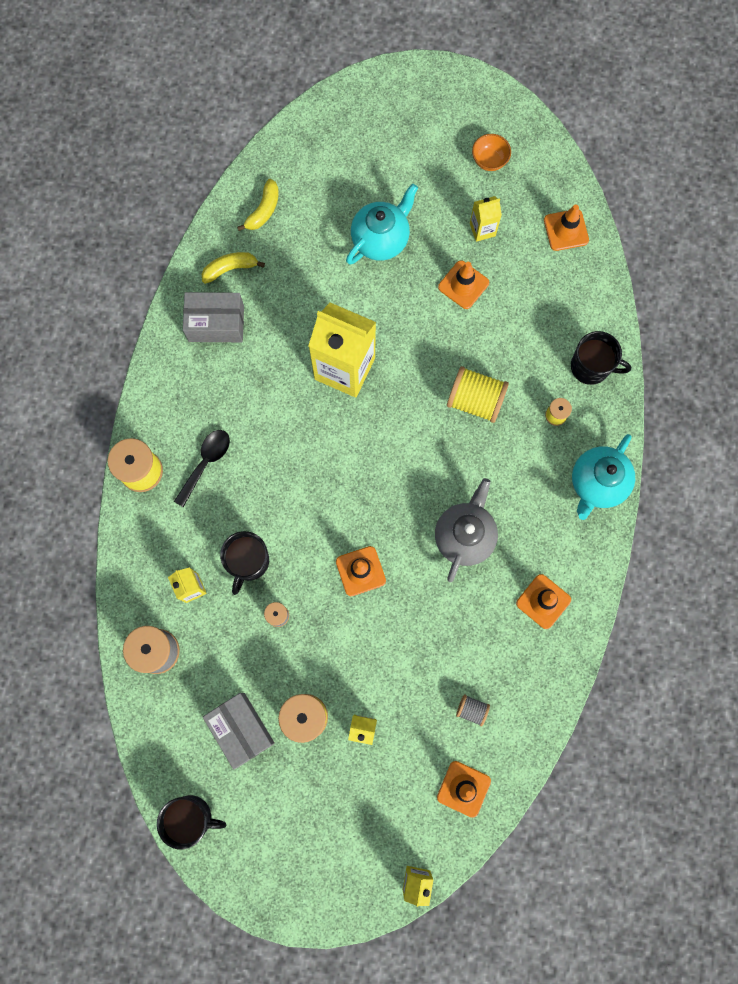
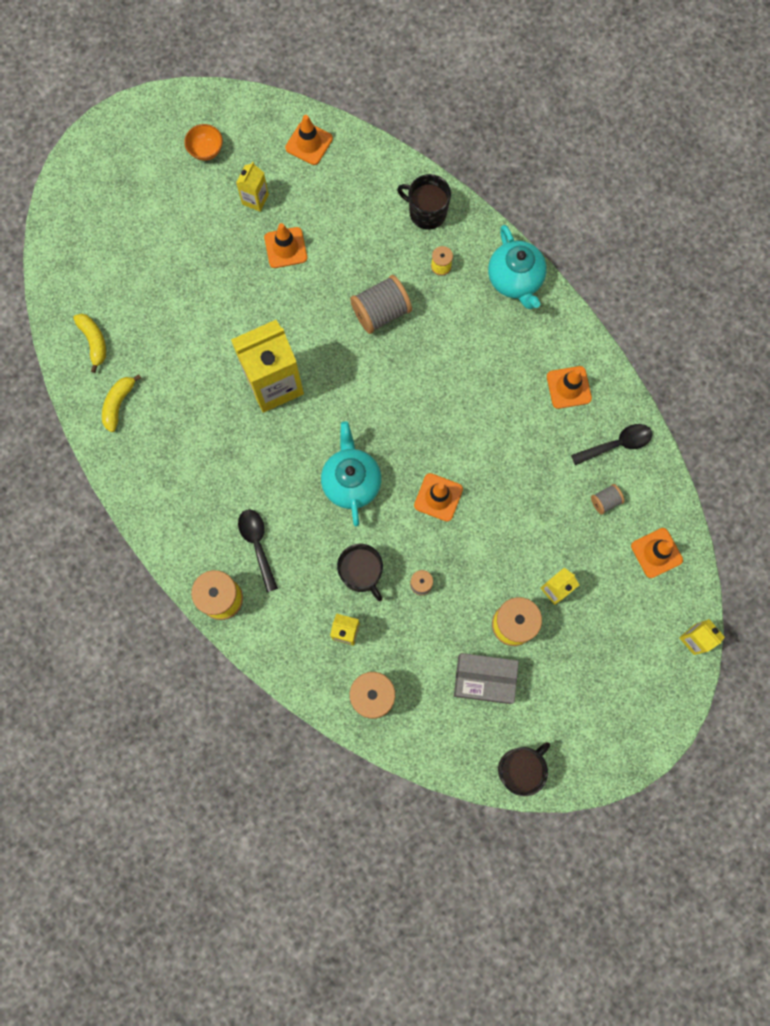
camera: 50 degrees left, 0 degrees up
(216, 323) = (153, 449): grey box -> none
(381, 239) = (196, 276): turquoise teapot -> turquoise teapot (351, 482)
(464, 536) = (475, 402): grey teapot -> none
(475, 400) = (381, 312): yellow spool -> grey spool
(529, 680) = (617, 444): none -> black spoon
(591, 367) = (426, 212): black mug -> black mug turned 120 degrees counterclockwise

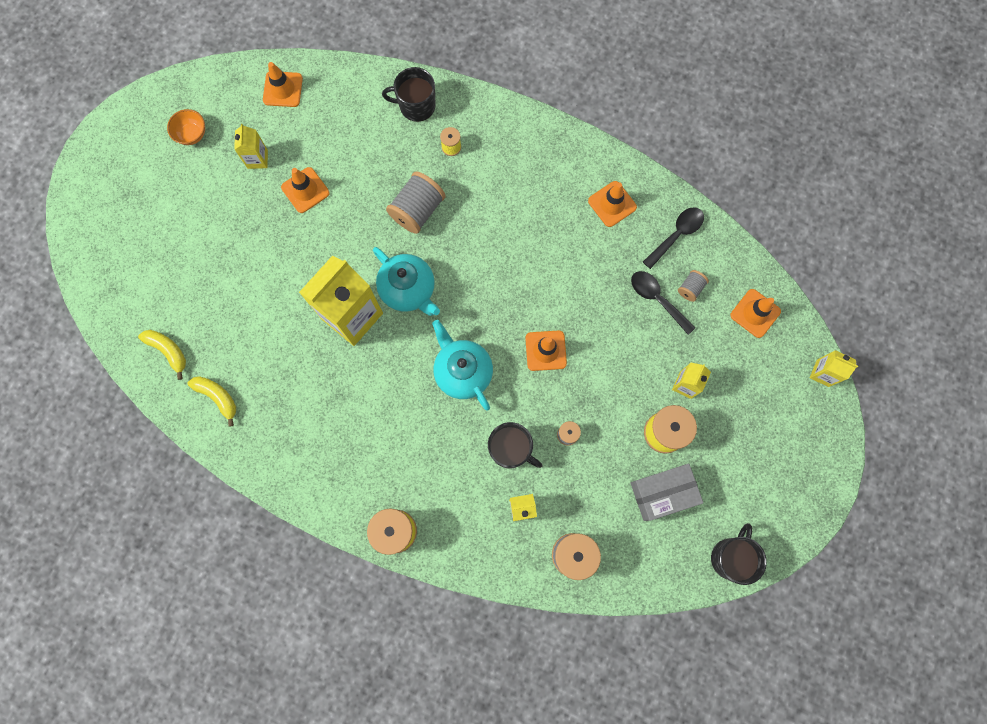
camera: 25 degrees left, 0 degrees up
(119, 404) = (218, 397): yellow banana -> yellow banana turned 135 degrees clockwise
(257, 545) = (405, 467): black spoon -> black spoon (657, 299)
(515, 280) = (521, 131): turquoise teapot -> turquoise teapot (408, 290)

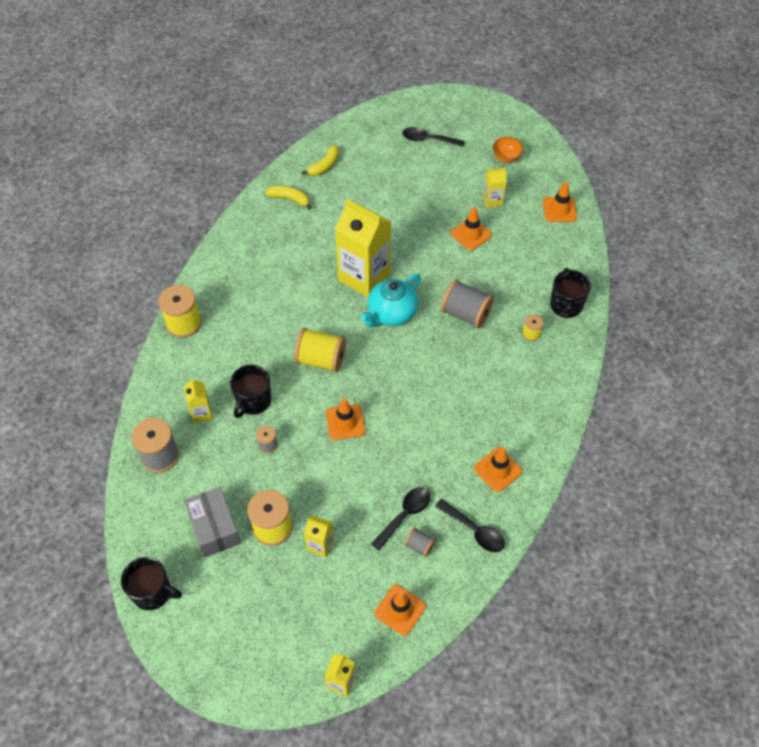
camera: 85 degrees right, 20 degrees down
(146, 221) = (428, 140): none -> black spoon
(218, 397) = (290, 199): yellow banana -> yellow banana turned 105 degrees counterclockwise
(463, 372) = (321, 359): turquoise teapot -> yellow spool

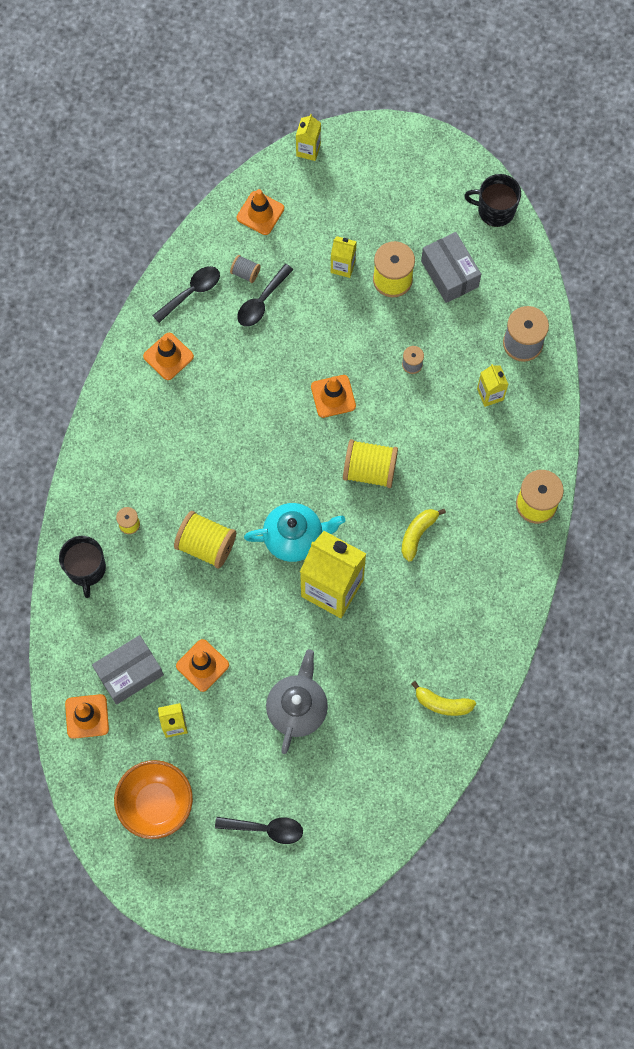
camera: 175 degrees right, 15 degrees up
(253, 401) = (437, 413): black mug -> none
(324, 166) = (404, 766): yellow banana -> yellow banana (418, 534)
(391, 314) = (294, 538): turquoise teapot -> turquoise teapot turned 45 degrees clockwise
(399, 204) = (297, 708): none -> grey teapot
(466, 314) = (206, 545): grey spool -> yellow spool
(474, 530) = (191, 292): black spoon -> black spoon turned 105 degrees clockwise
(506, 157) = (156, 804): orange bowl -> orange bowl, size x1.84
(527, 233) = (129, 673): none -> grey box

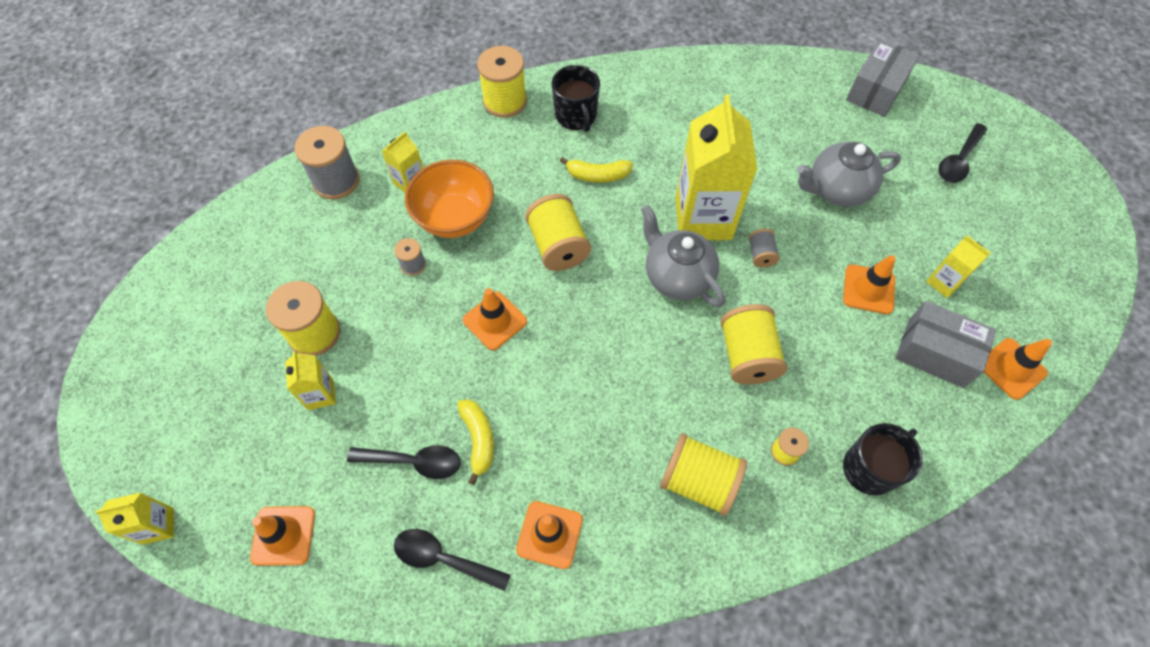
camera: 120 degrees left, 10 degrees down
(145, 459) = (698, 481): none -> yellow spool
(156, 804) = (1025, 257): orange bowl -> orange bowl (455, 218)
(245, 273) = (382, 504): grey spool -> grey spool (760, 255)
(265, 829) = (958, 160): black spoon -> black spoon turned 120 degrees counterclockwise
(294, 538) = (677, 276): turquoise teapot -> grey teapot
(442, 703) = (739, 88): yellow banana -> yellow banana (478, 440)
(449, 274) = (281, 280): grey box -> grey box (875, 90)
(495, 210) = (177, 274): black mug -> black mug (576, 116)

